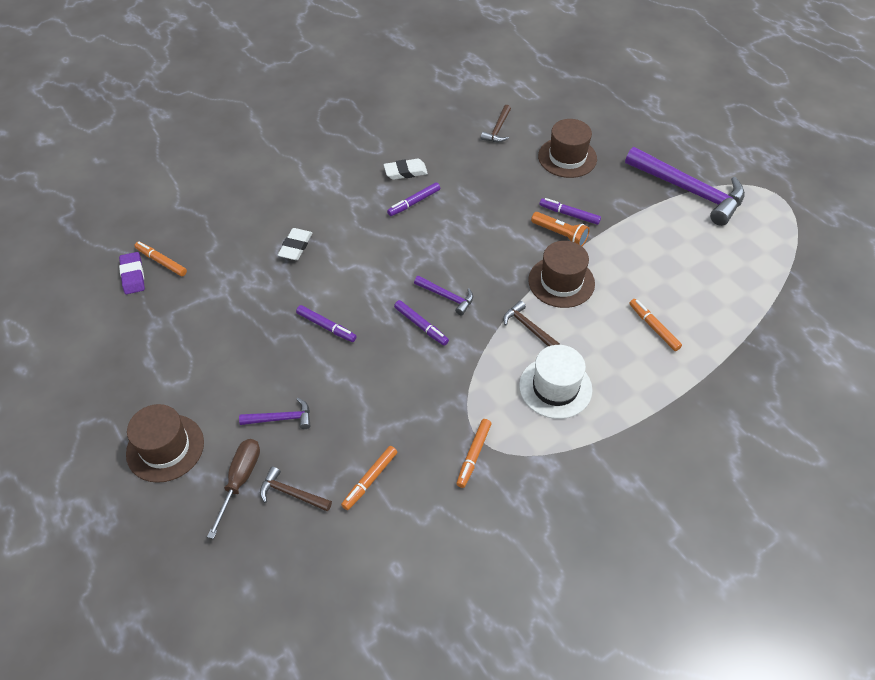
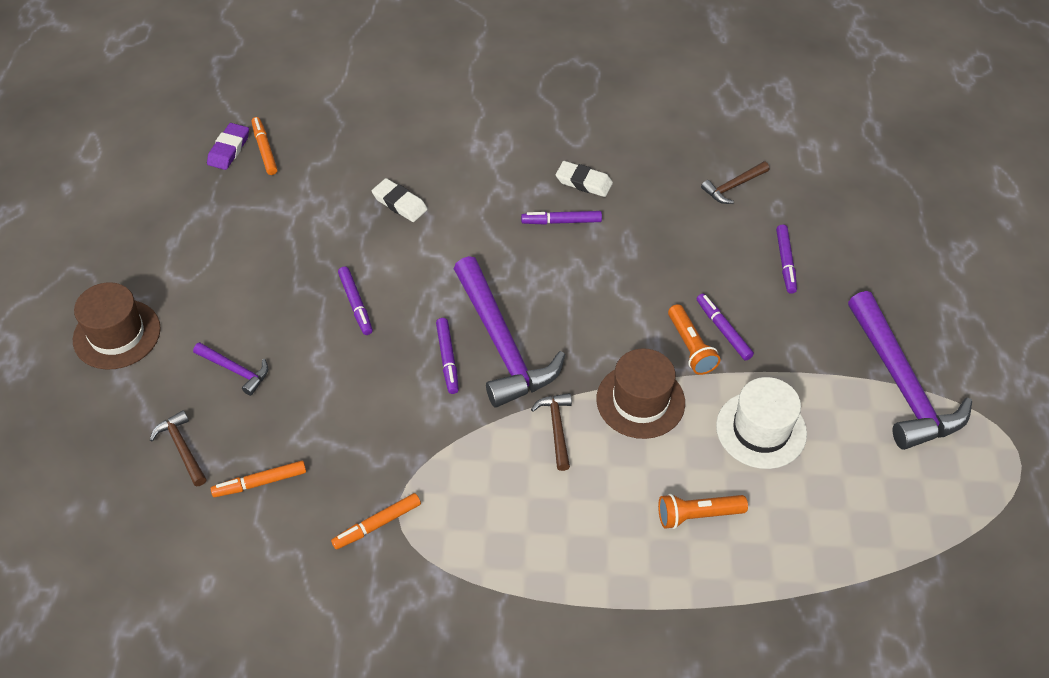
camera: 35 degrees right, 0 degrees up
(240, 480) = (150, 406): brown screwdriver -> none
(295, 246) = (399, 203): white eraser -> white eraser turned 75 degrees clockwise
(447, 297) = (501, 344): purple hammer -> purple hammer, size x2.16
(555, 387) = (524, 510): white hat -> white hat (761, 430)
(567, 157) = (785, 262): brown hat -> purple marker
(654, 327) = (697, 515): orange marker -> orange flashlight

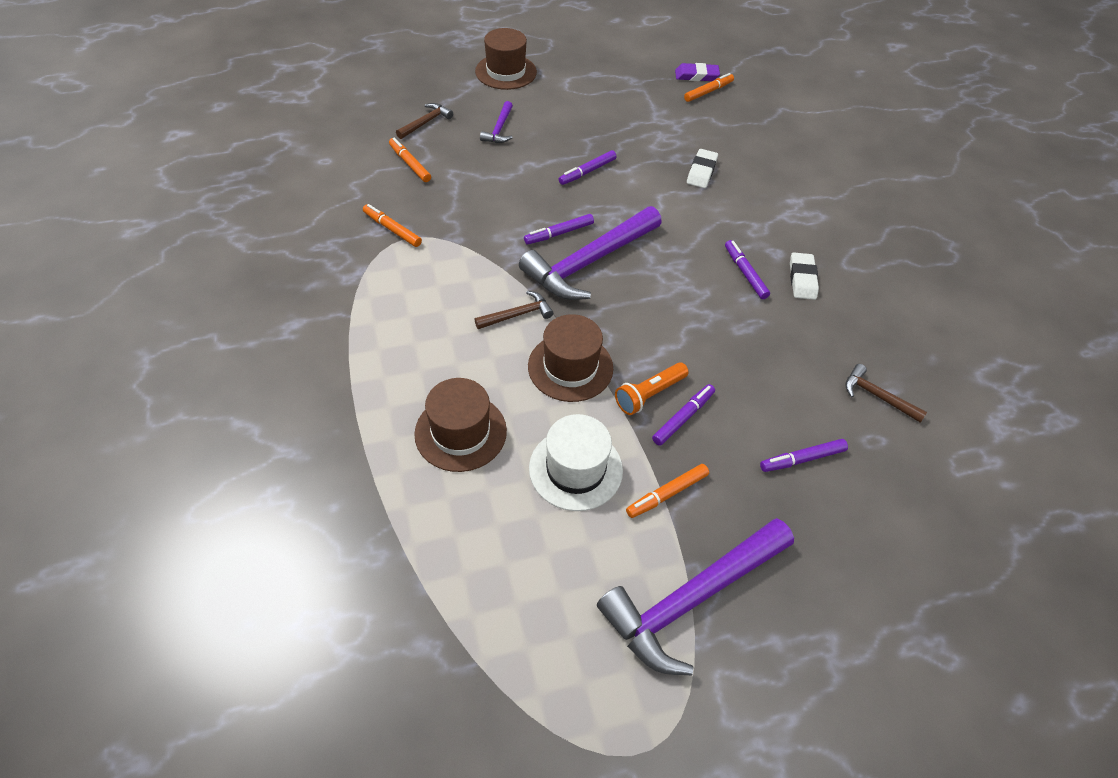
camera: 70 degrees right, 0 degrees up
(697, 515) = (460, 432): orange flashlight -> brown hat
(801, 369) = (667, 494): none -> orange marker

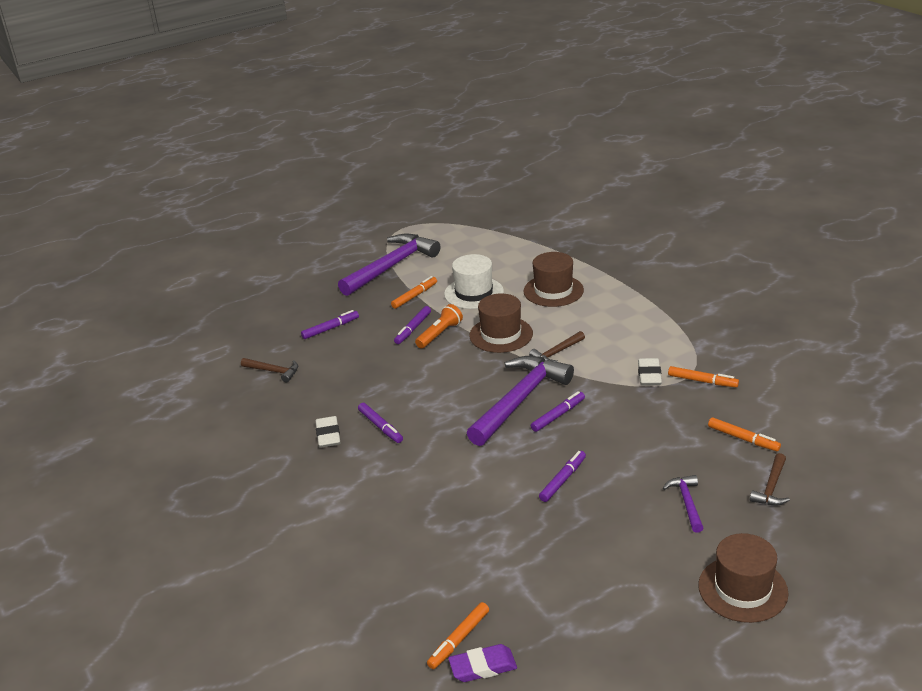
camera: 170 degrees right, 20 degrees down
(701, 172) = (441, 514): white eraser -> white eraser (649, 375)

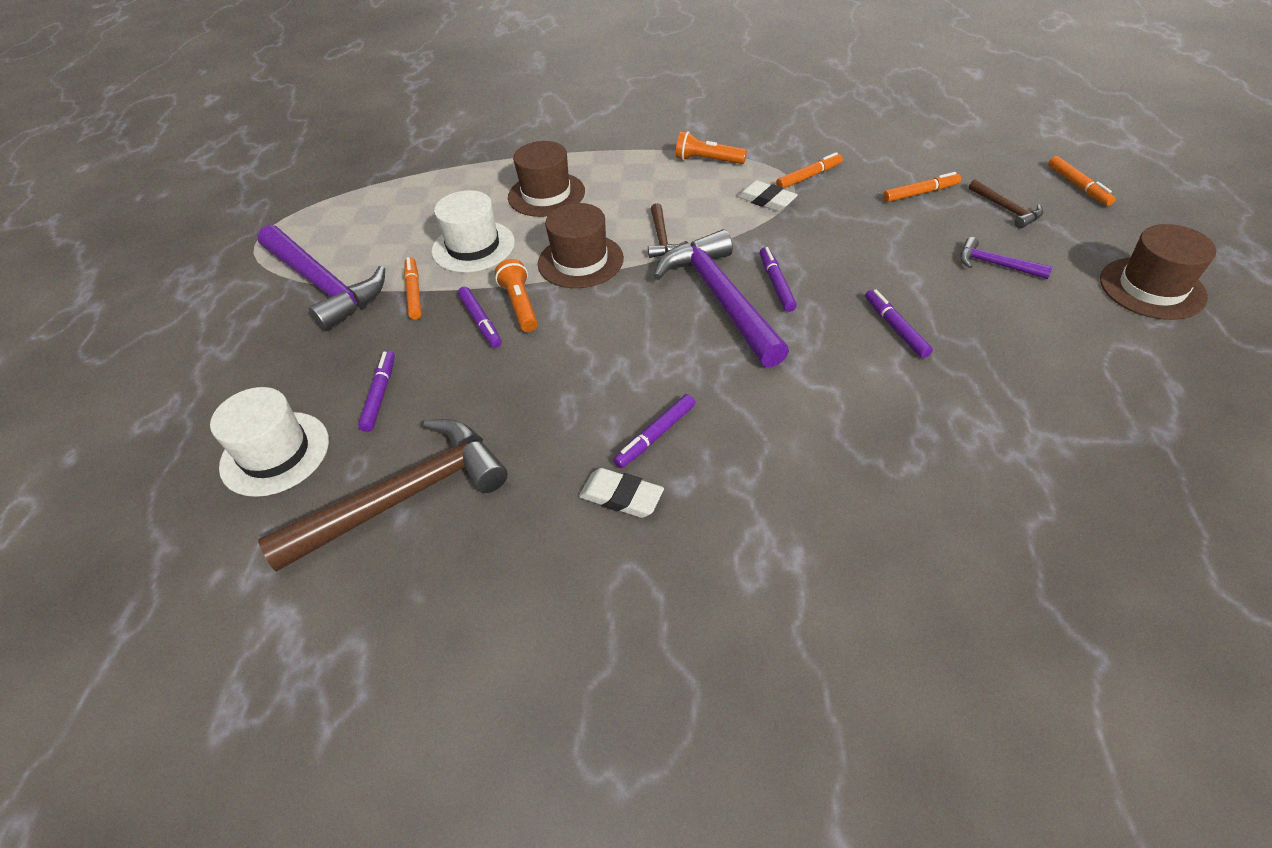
camera: 55 degrees left, 15 degrees up
(268, 322) = (275, 453): none -> white hat
(273, 371) = (404, 497): brown hammer -> brown hammer, size x2.16
(380, 427) = (655, 435): purple marker -> purple marker turned 135 degrees clockwise
(391, 266) = (323, 285): purple hammer -> purple hammer turned 150 degrees clockwise
(459, 639) = (1146, 538): orange marker -> orange marker (1078, 186)
(483, 667) = (1208, 536): purple eraser -> none
(669, 331) = (707, 160): none -> orange flashlight

